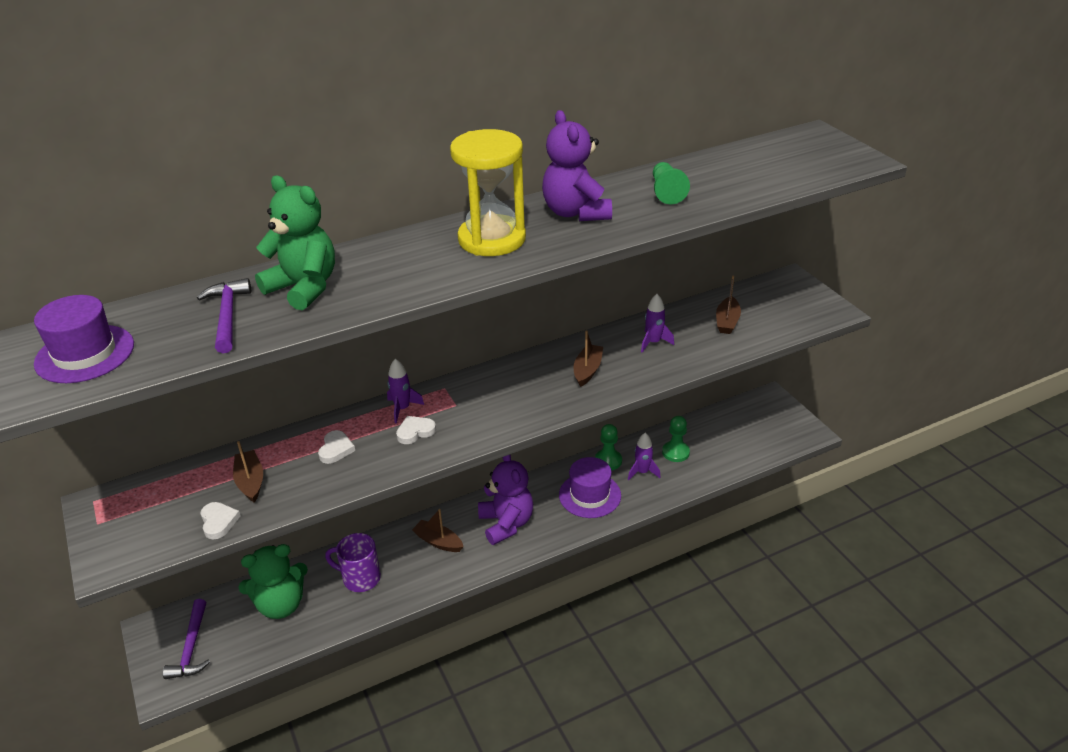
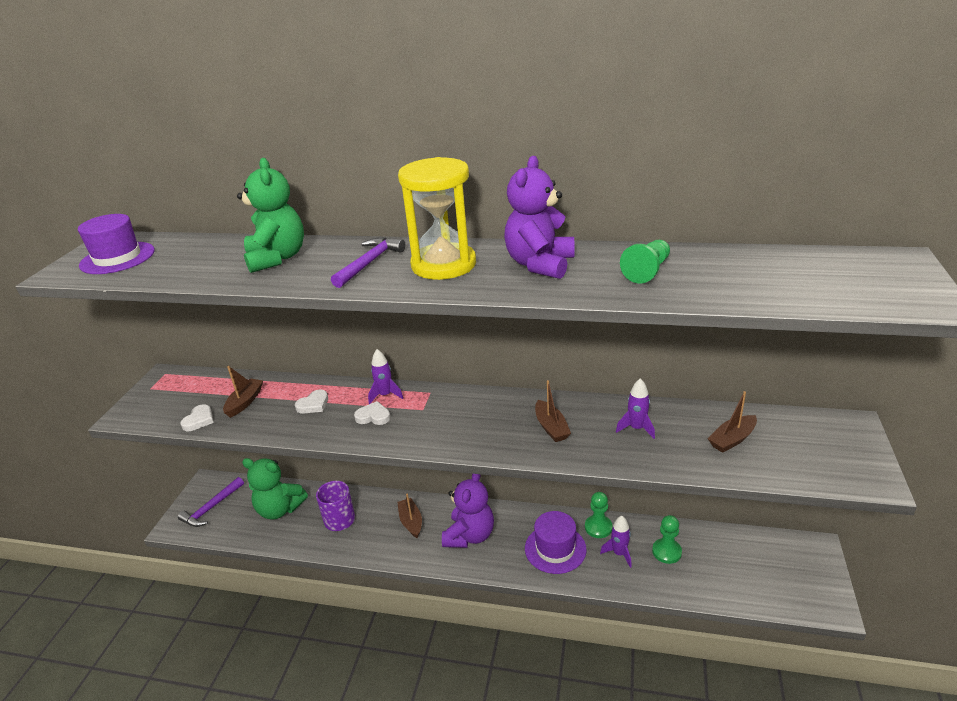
camera: 40 degrees right, 5 degrees down
(228, 316) = (211, 261): purple hammer -> purple hammer (369, 263)
(587, 370) = (551, 427): brown boat -> brown boat turned 105 degrees clockwise

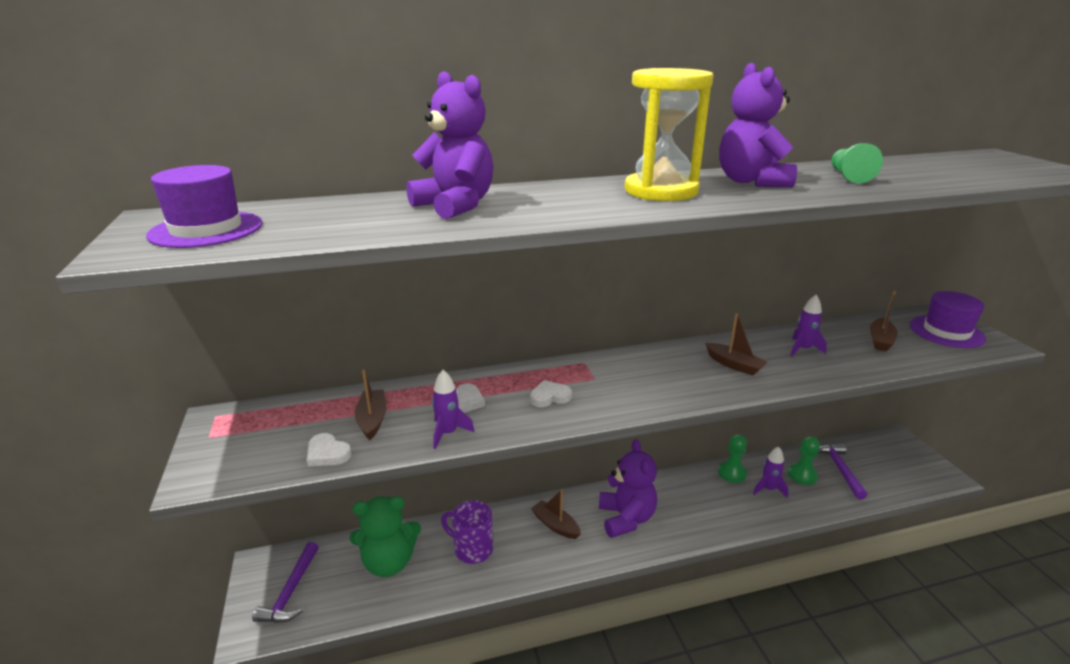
camera: 30 degrees left, 5 degrees down
(199, 420) = (327, 453): white heart -> white heart turned 135 degrees clockwise
(277, 258) = (455, 206): green teddy bear -> purple teddy bear
(369, 263) = (578, 198): purple hammer -> purple hammer (840, 469)
(385, 395) = (539, 375): purple rocket -> purple rocket (448, 433)
(555, 549) = (713, 503): purple hat -> purple hat (946, 332)

